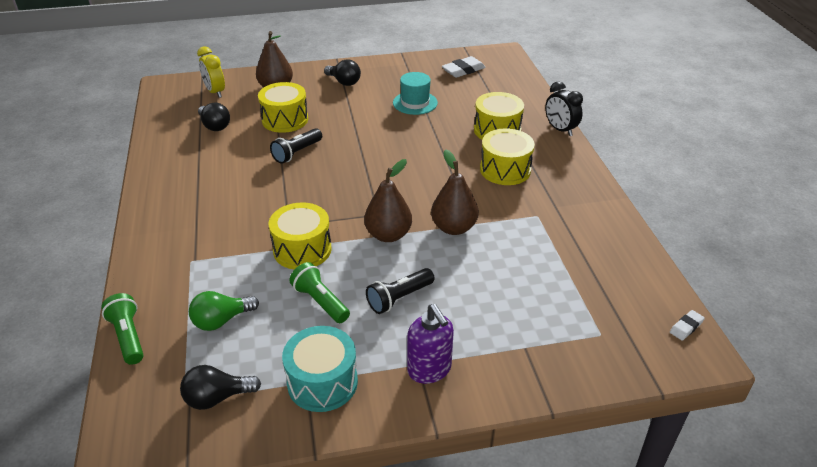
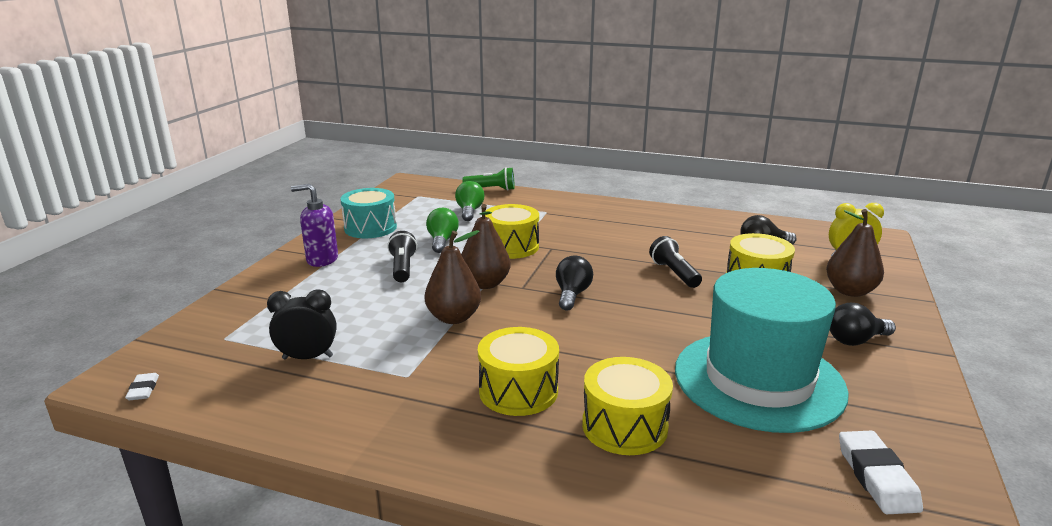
camera: 120 degrees right, 15 degrees down
(217, 397) = (406, 202): black light bulb -> black light bulb (572, 294)
(320, 302) = (442, 241): green flashlight -> green light bulb
(415, 103) = (758, 380): turquoise hat -> turquoise hat, size x2.13
(560, 130) = (575, 500): black clock -> black clock (308, 357)

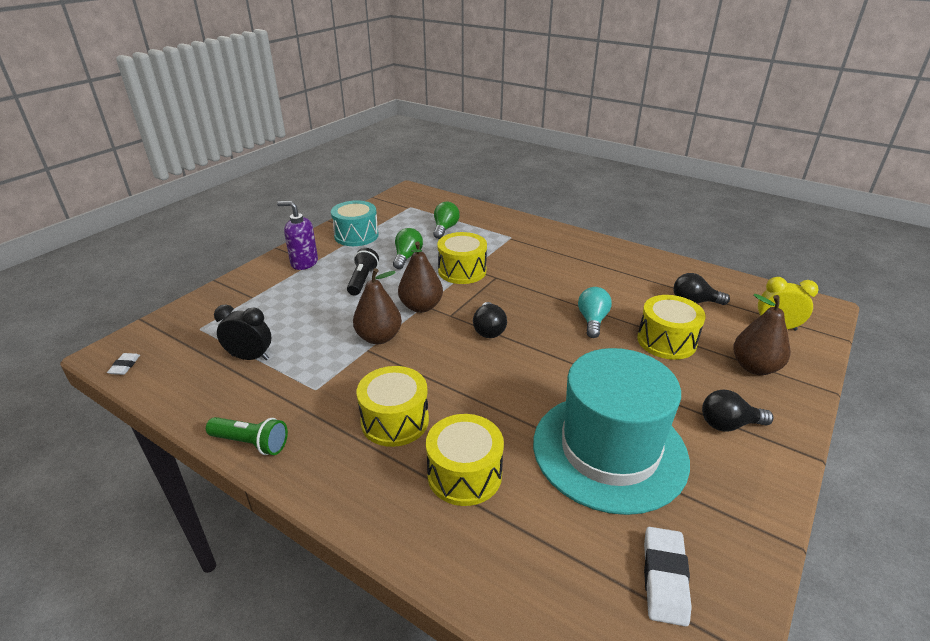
camera: 15 degrees right, 10 degrees up
(491, 189) = (475, 207): green flashlight -> green flashlight (251, 443)
(572, 294) = (489, 330): black light bulb -> black light bulb turned 150 degrees clockwise
(674, 273) = (592, 321): black flashlight -> turquoise light bulb

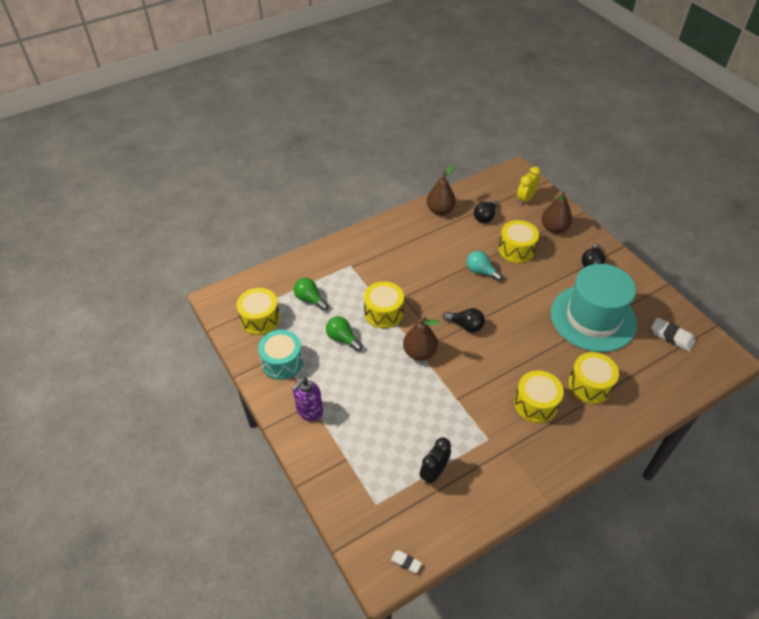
camera: 65 degrees left, 15 degrees up
(251, 443) = (528, 485): green flashlight -> none
(362, 280) = (362, 377): black flashlight -> none
(379, 337) = (446, 388): brown pear -> brown pear (440, 210)
(401, 213) = (260, 319): none -> yellow drum

